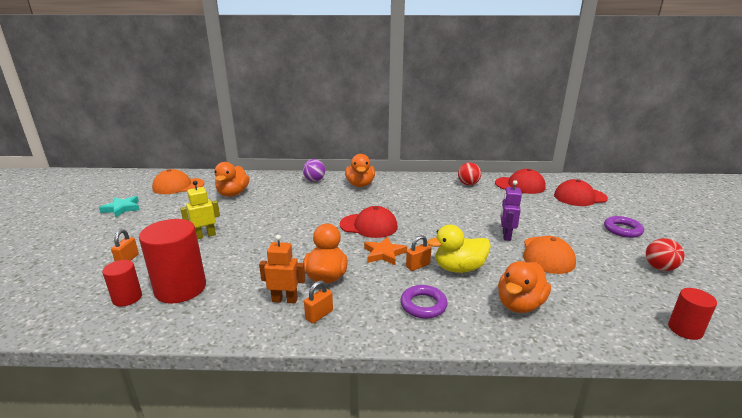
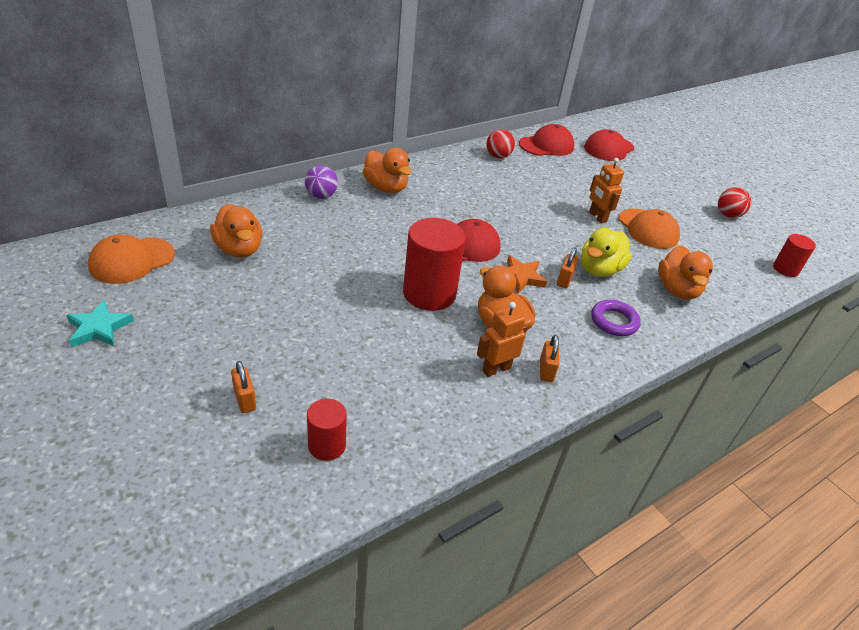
camera: 40 degrees left, 15 degrees up
(180, 288) = (372, 406): red cylinder -> red cylinder (429, 293)
(205, 235) = (296, 326): yellow robot -> none
(506, 235) = (597, 217): purple robot -> orange robot
(622, 230) = (672, 181): purple ring -> none

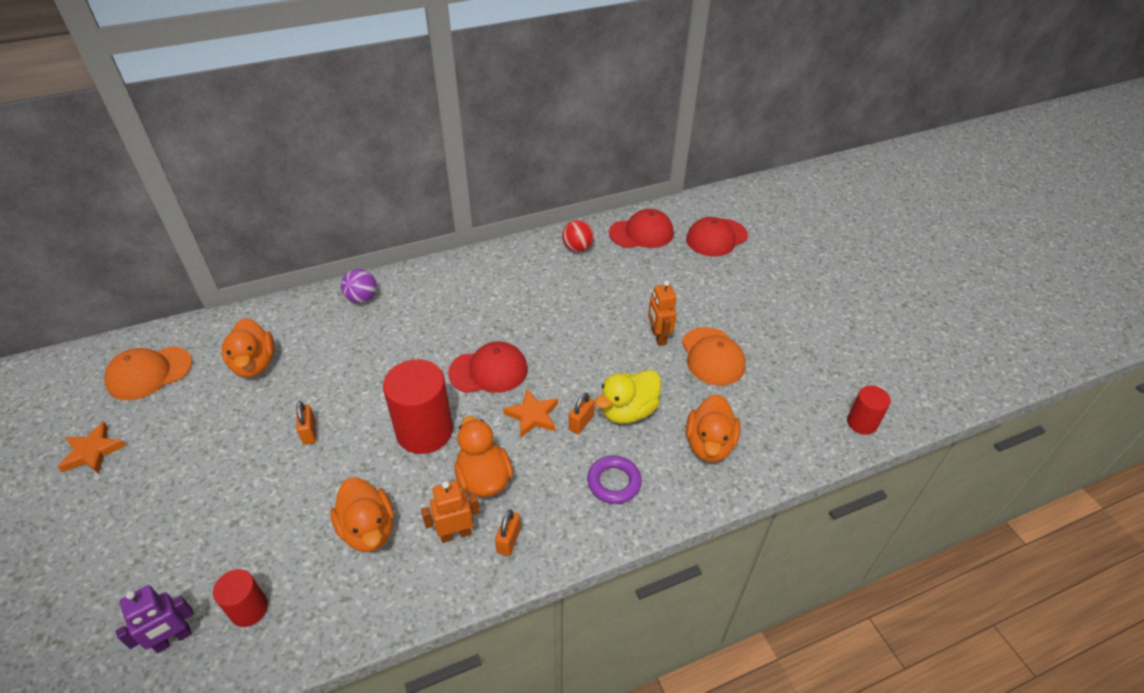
camera: 15 degrees right, 5 degrees up
(99, 328) = (92, 452): turquoise star -> orange star
(245, 400) = (193, 547): orange padlock -> orange padlock (309, 432)
(260, 478) = (173, 639): none -> purple robot
(386, 188) = (434, 289): orange duck -> orange duck (368, 529)
(728, 215) = (824, 340): red ball -> none

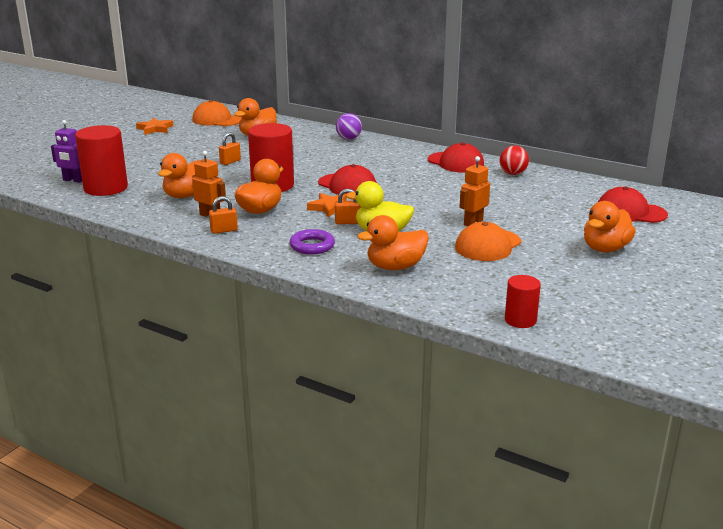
camera: 55 degrees right, 20 degrees down
(249, 609) = (106, 188): red cylinder -> red cylinder, size x1.85
(641, 233) = (575, 187): red cap -> red cap (455, 162)
(771, 295) = (605, 249): none -> orange duck

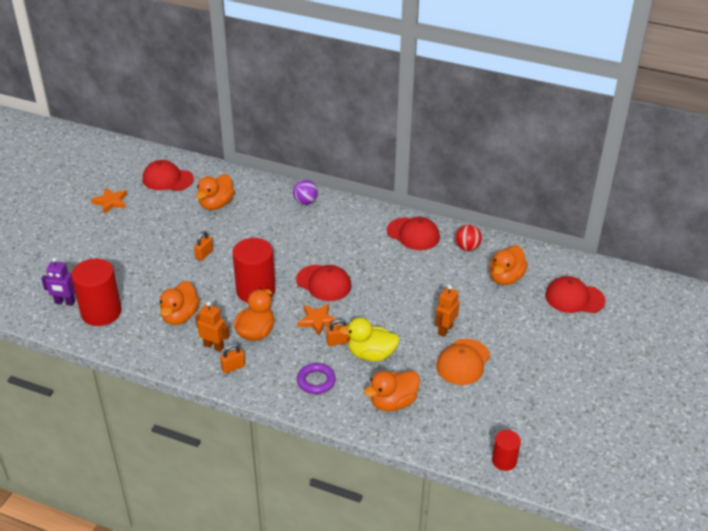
camera: 10 degrees left, 15 degrees up
(217, 120) = (167, 179): orange cap -> red cap
(605, 249) = (558, 355): orange duck -> orange duck (505, 278)

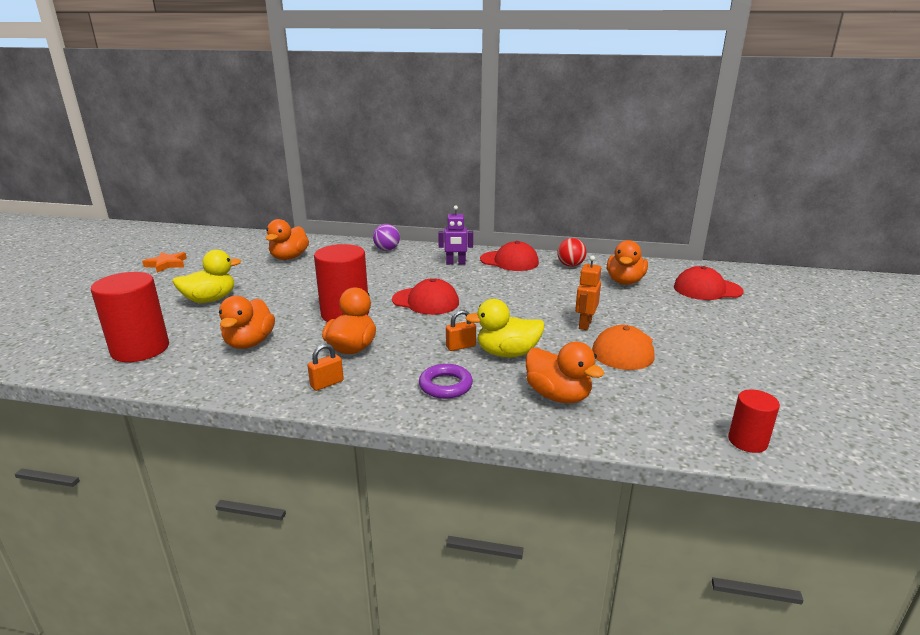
camera: 10 degrees left, 15 degrees down
(65, 302) = (90, 345): purple robot -> purple robot (455, 263)
(149, 258) = (210, 300): none -> yellow duck
(167, 179) = (234, 246): red cap -> none
(204, 254) = (278, 292): orange padlock -> none
(214, 346) = (297, 366): orange robot -> none
(317, 320) = (428, 331): orange star -> none
(393, 402) = (558, 396): orange duck -> orange duck turned 90 degrees counterclockwise

